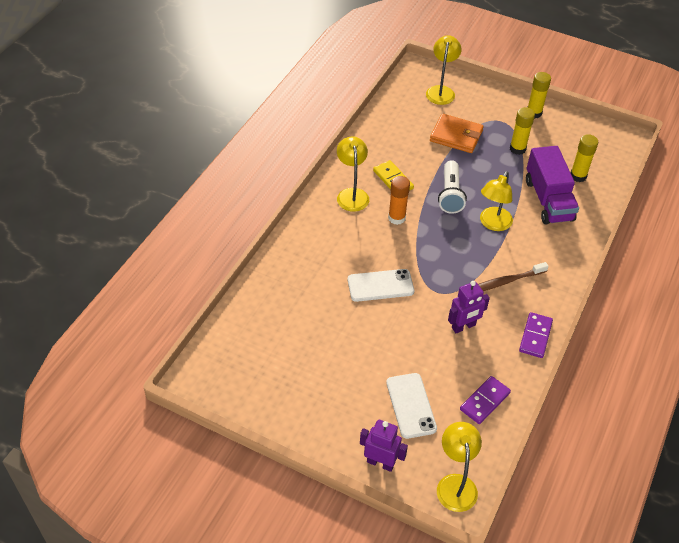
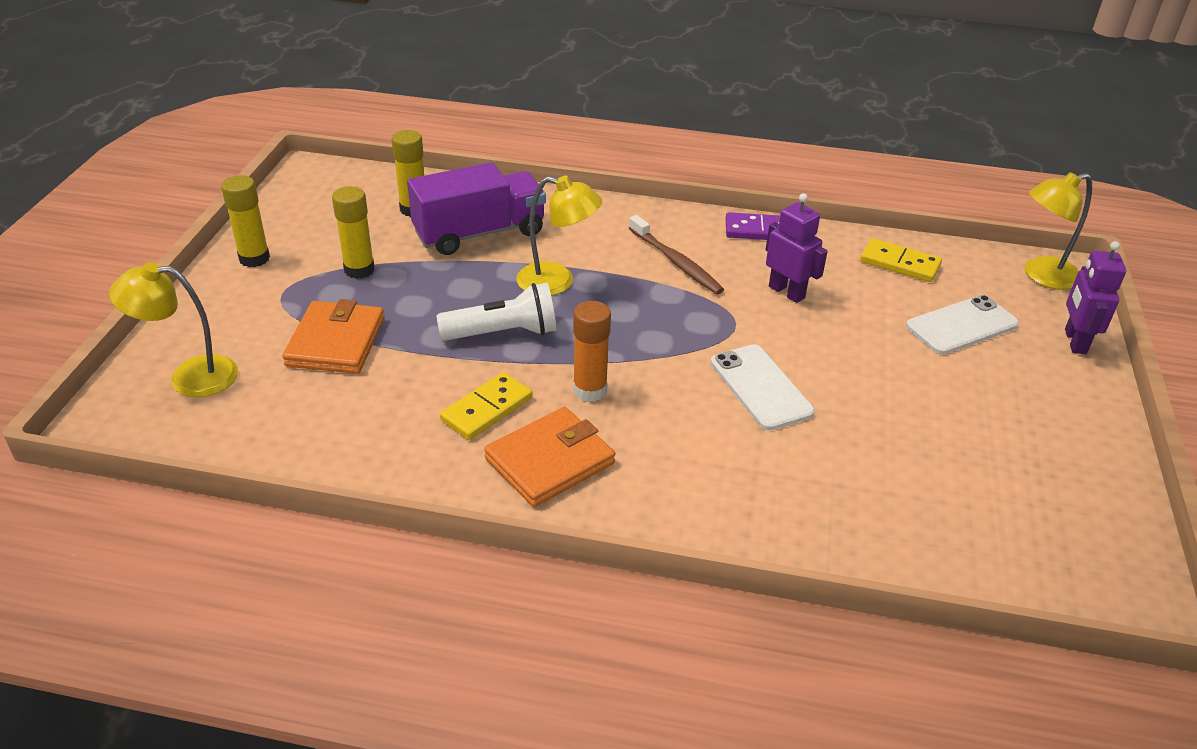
camera: 105 degrees left, 10 degrees down
(352, 194) = (550, 461): yellow lamp -> orange wallet
(484, 401) = (900, 263): purple domino -> yellow domino

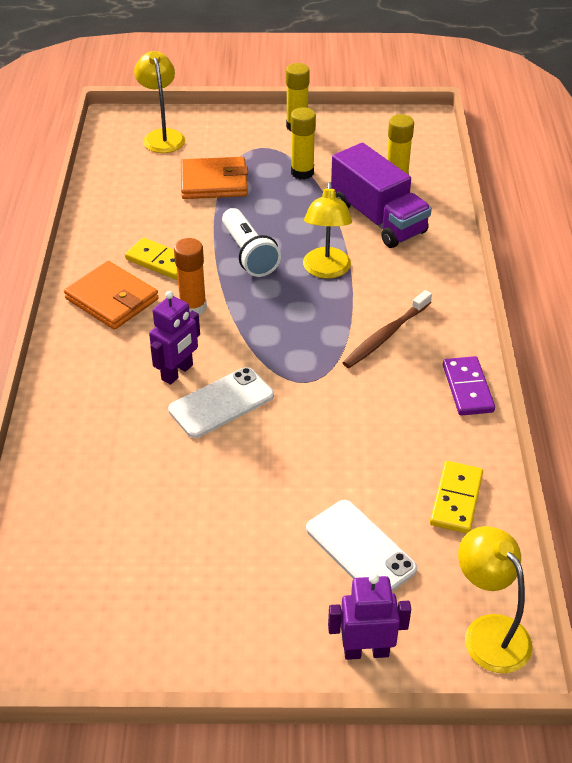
camera: 80 degrees right, 5 degrees up
(787, 292) = (367, 413): purple robot -> purple robot (177, 372)

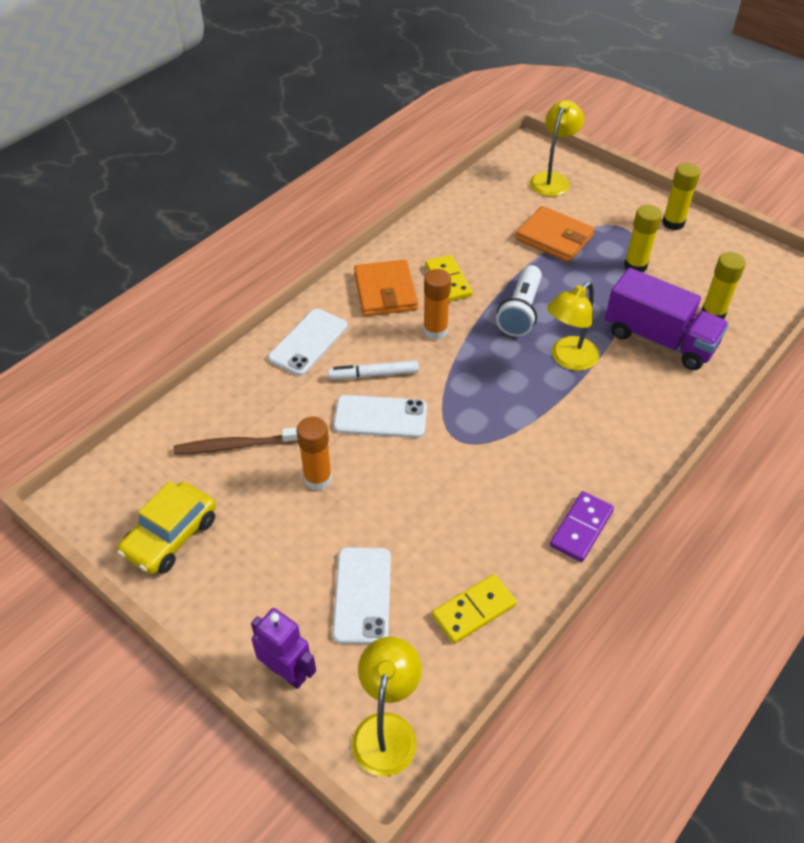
camera: 40 degrees right, 5 degrees up
(85, 380) = (308, 342): none -> white phone
(138, 621) = (171, 536): none -> yellow car
(177, 372) = (374, 375): purple robot -> white marker
(221, 485) = (318, 479): none -> orange glue stick
(378, 219) = (659, 339): purple truck -> purple truck turned 60 degrees counterclockwise
(385, 336) = (559, 442): brown toothbrush -> brown toothbrush (236, 446)

